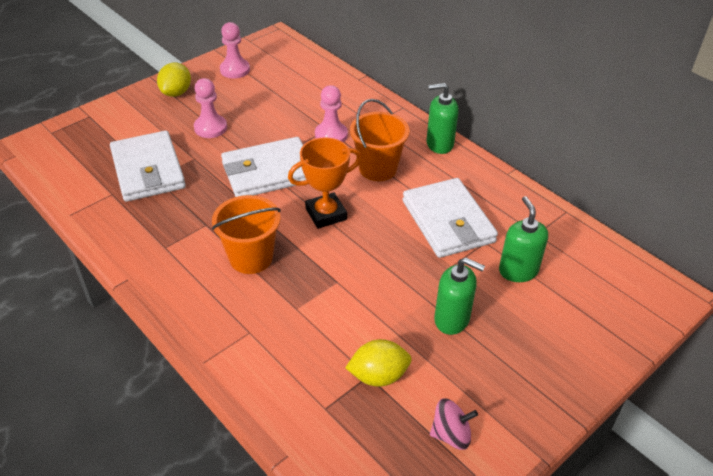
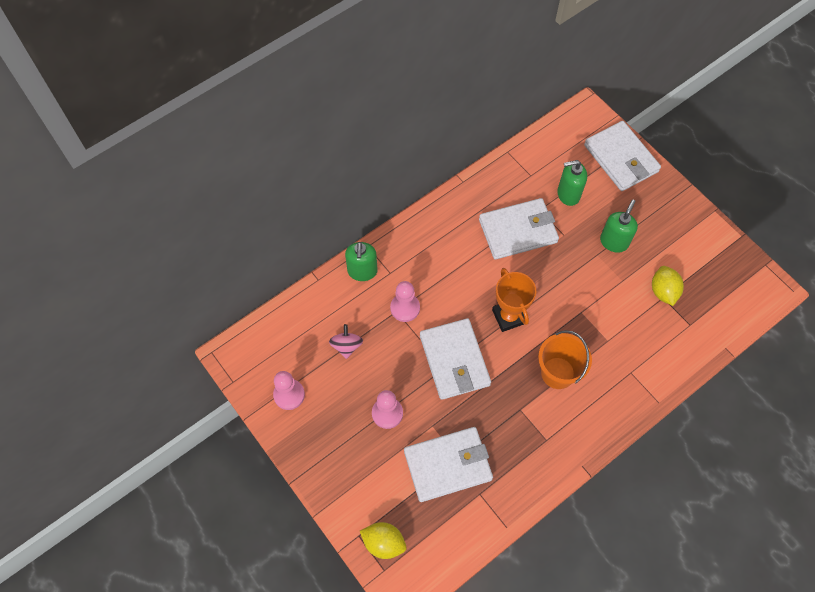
camera: 85 degrees left, 20 degrees up
(176, 93) = (325, 451): yellow lemon -> yellow lemon (383, 543)
(378, 168) = (453, 274): orange bucket -> none
(439, 144) = (423, 224): green soap dispenser -> green soap dispenser (362, 271)
(451, 434) = (703, 255): pink spinning top -> pink spinning top (346, 346)
(601, 332) = (621, 158): none -> white wallet

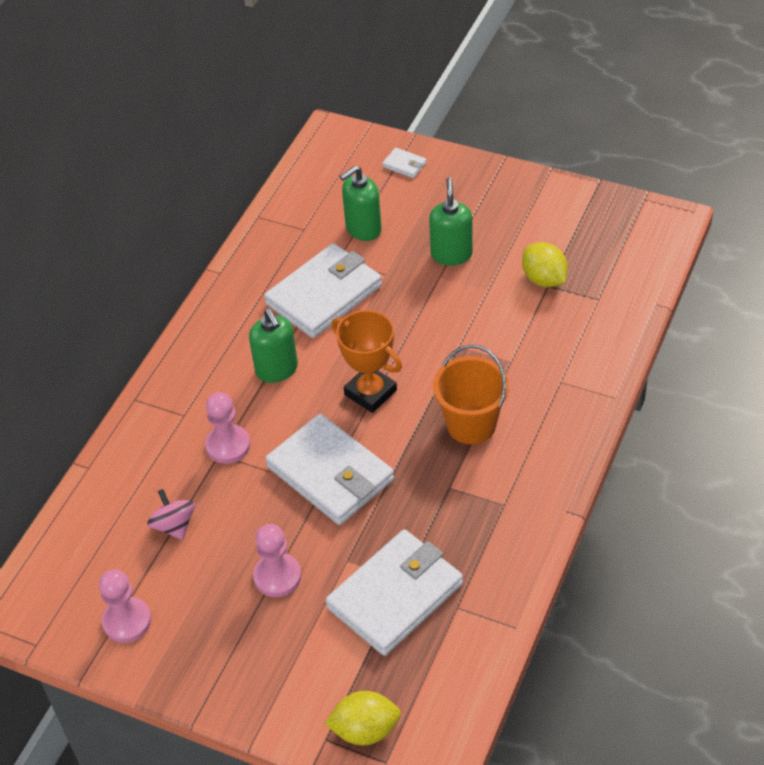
camera: 25 degrees left, 15 degrees down
(362, 271) = (144, 430): green soap dispenser -> green soap dispenser (277, 370)
(621, 158) = (404, 165): white wallet -> white wallet, size x0.40

